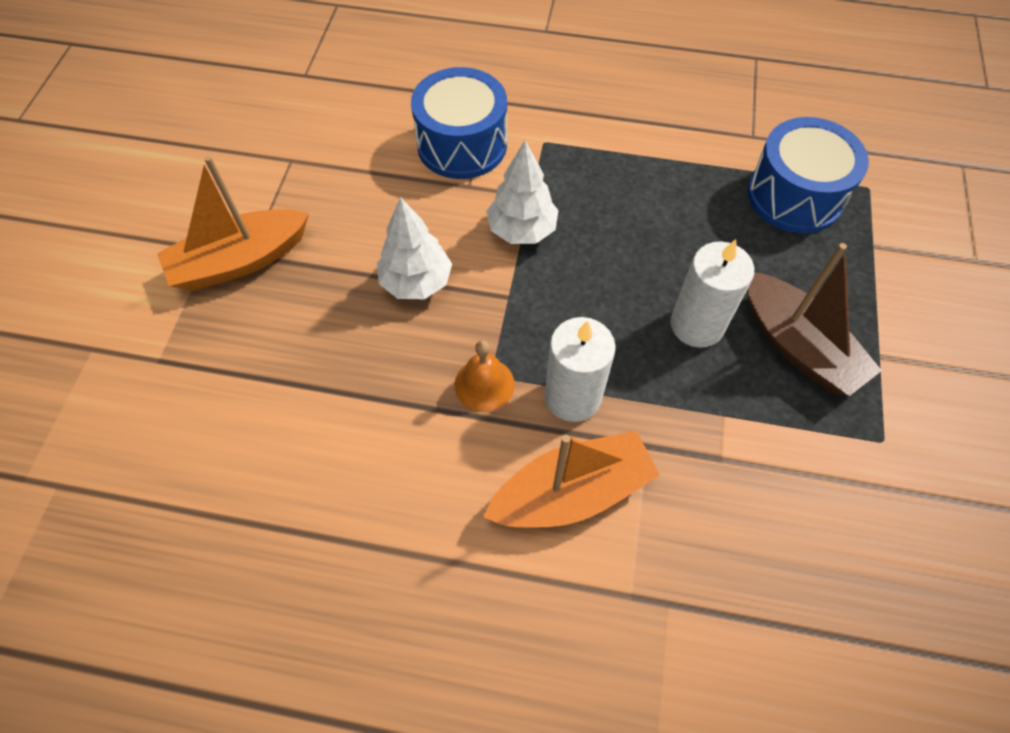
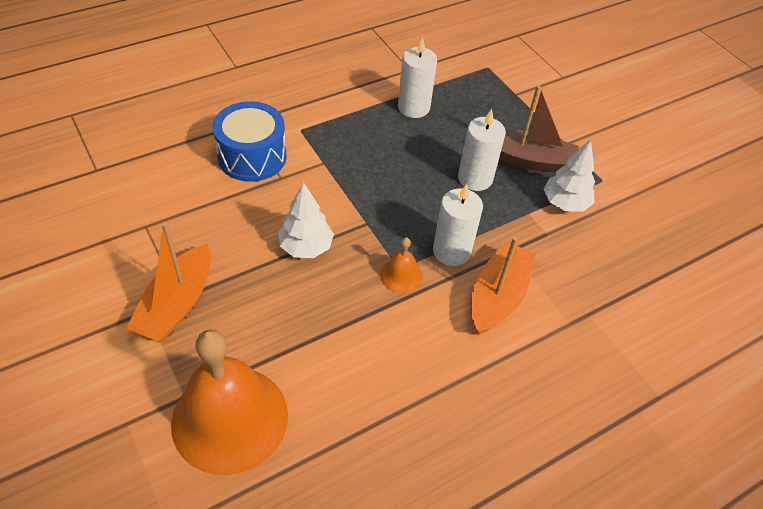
camera: 45 degrees left, 10 degrees down
(171, 413) = (230, 418): none -> orange bell
(522, 230) = (337, 184): white tree -> white tree (565, 203)
(708, 188) = (413, 107): none -> white candle
(794, 196) = (458, 89): blue drum -> none

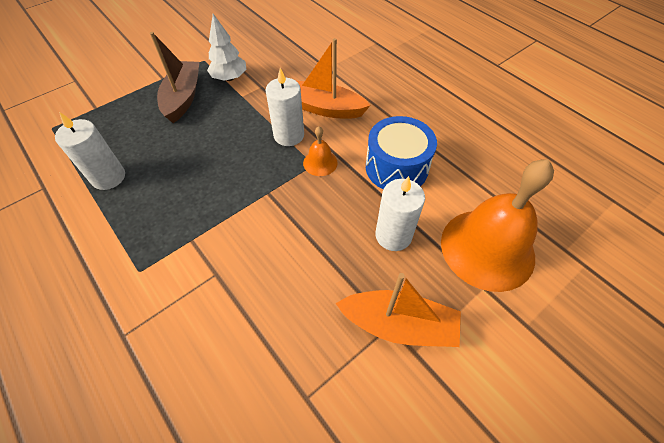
camera: 95 degrees left, 5 degrees up
(252, 156) = (184, 310): blue drum -> blue drum (396, 167)
(306, 247) = (305, 232): white tree -> none
(475, 178) = (206, 127): white candle -> white candle (393, 235)

